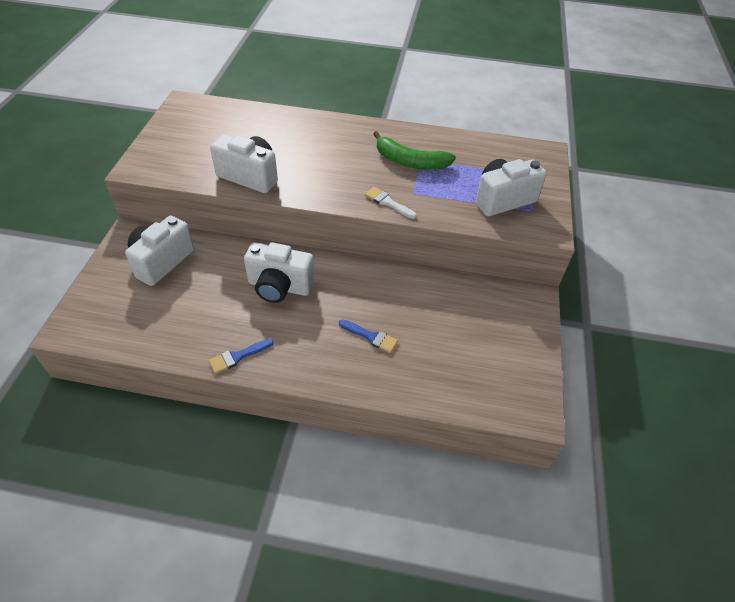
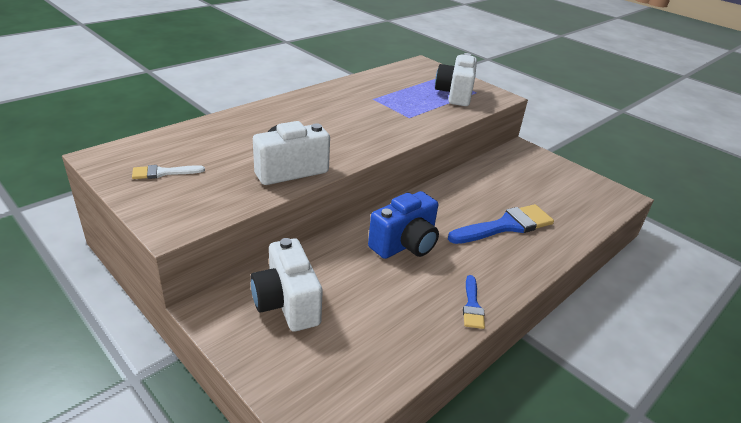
camera: 55 degrees left, 15 degrees down
(279, 287) = (405, 244): white camera -> blue camera
(371, 337) = (505, 226): blue brush -> blue brush, size x1.93
(387, 202) = (408, 130): white brush -> white brush (163, 173)
(410, 161) = (370, 102): green banana -> none

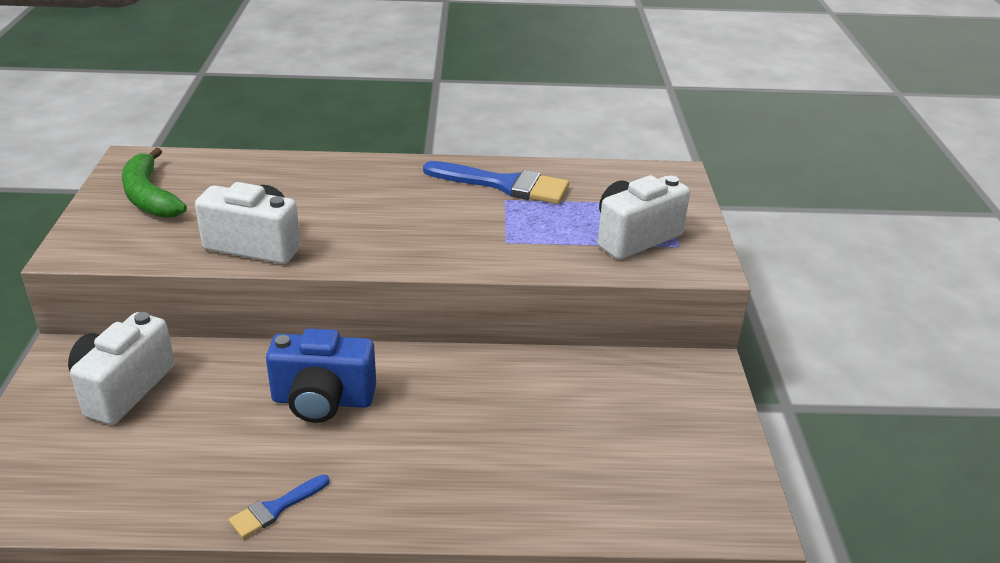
camera: 45 degrees right, 0 degrees up
(163, 173) = (150, 196): white brush -> green banana
(505, 226) = (480, 451): blue brush -> blue brush (504, 185)

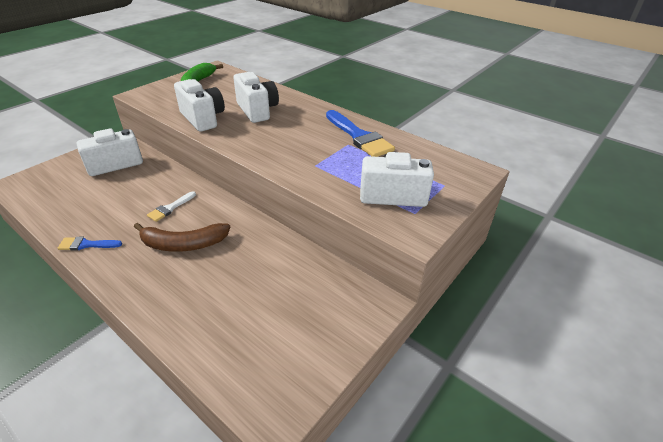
camera: 40 degrees right, 5 degrees up
(318, 202) = (257, 110): none -> white camera
(322, 400) = (170, 208): blue camera -> white brush
(413, 431) = (184, 244): none -> brown banana

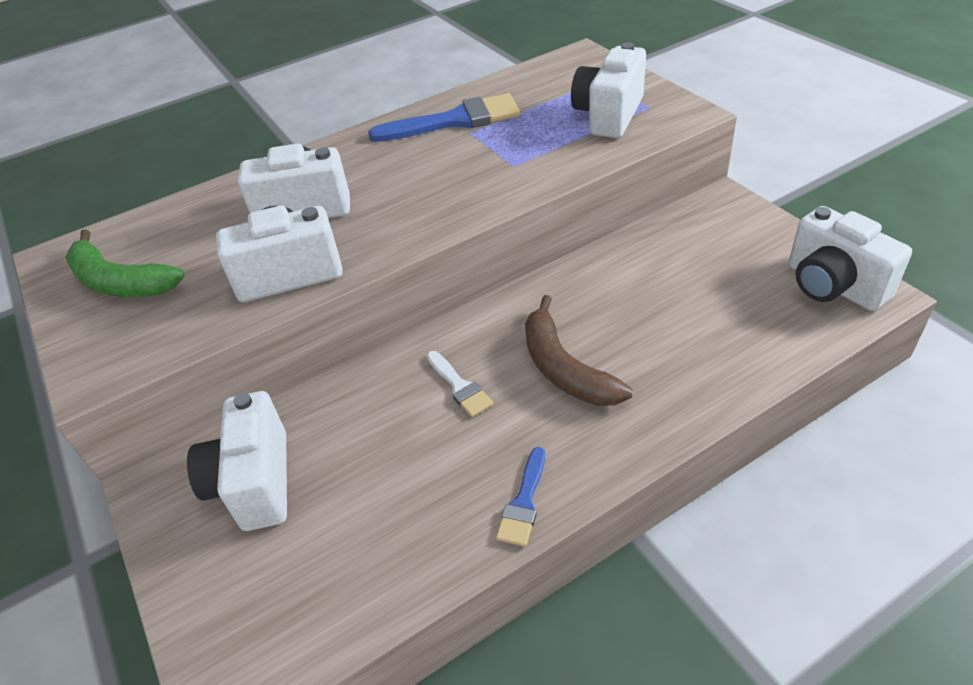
camera: 65 degrees left, 5 degrees up
(184, 244) = (565, 368): brown banana -> brown banana turned 135 degrees clockwise
(280, 383) = (833, 286): none -> white camera

